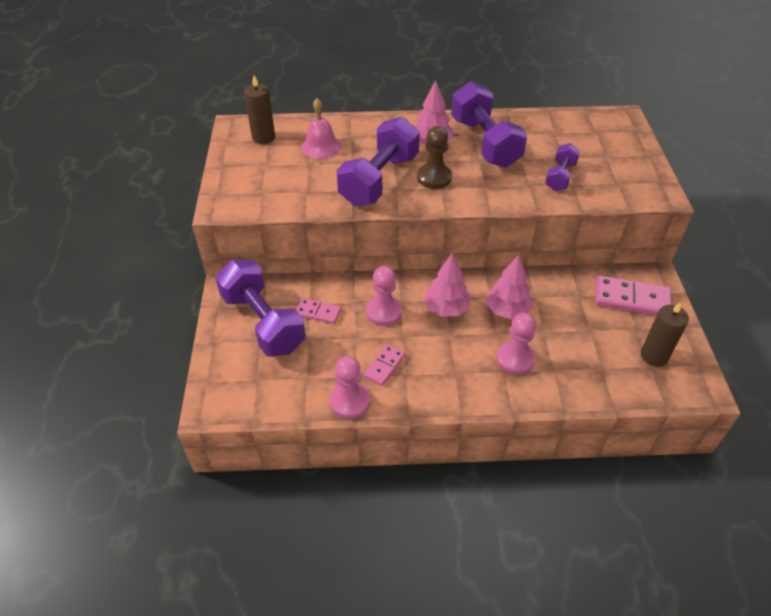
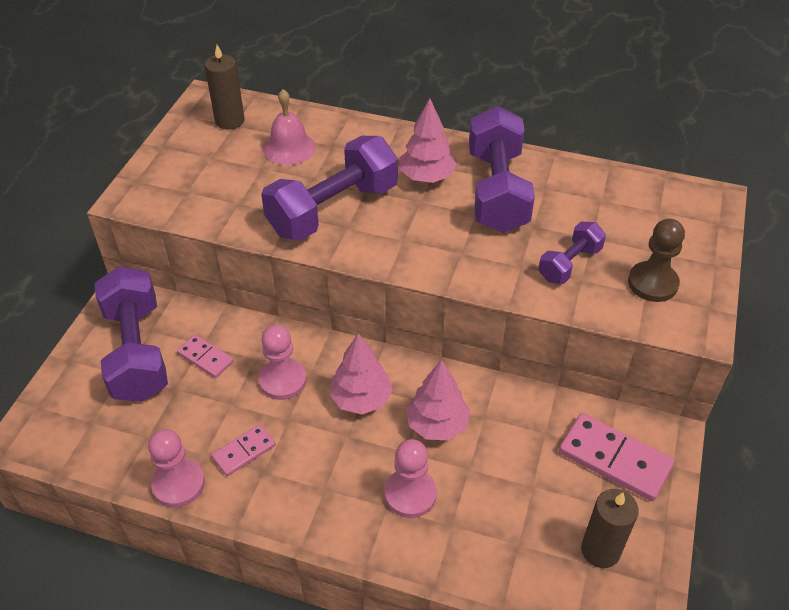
camera: 20 degrees right, 0 degrees up
(434, 178) = (402, 224): brown pawn -> brown pawn (652, 283)

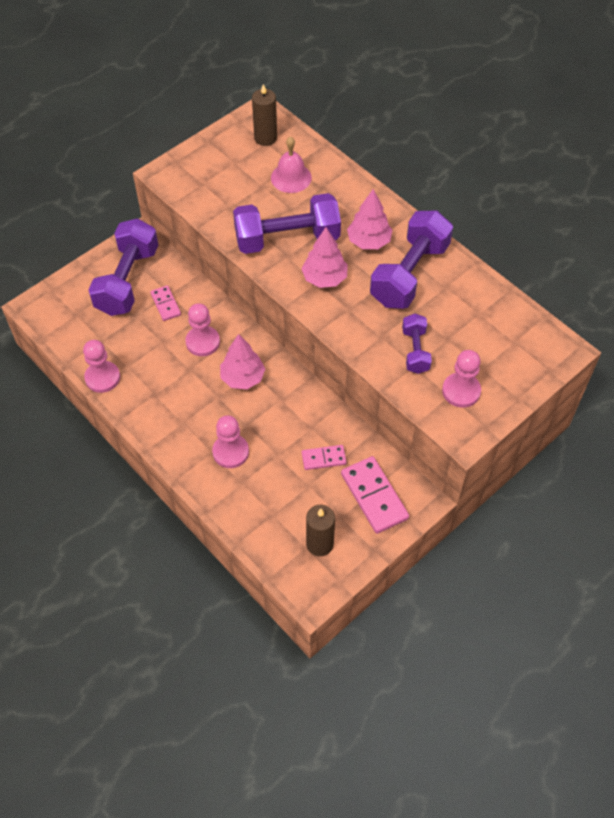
camera: 30 degrees right, 10 degrees up
(244, 451) = (151, 376): pink domino -> pink domino (323, 458)
(437, 424) = (278, 417): pink tree -> pink tree (324, 278)
(569, 264) = (415, 351): purple dumbbell -> purple dumbbell turned 75 degrees counterclockwise
(652, 283) = (461, 391): brown pawn -> pink pawn

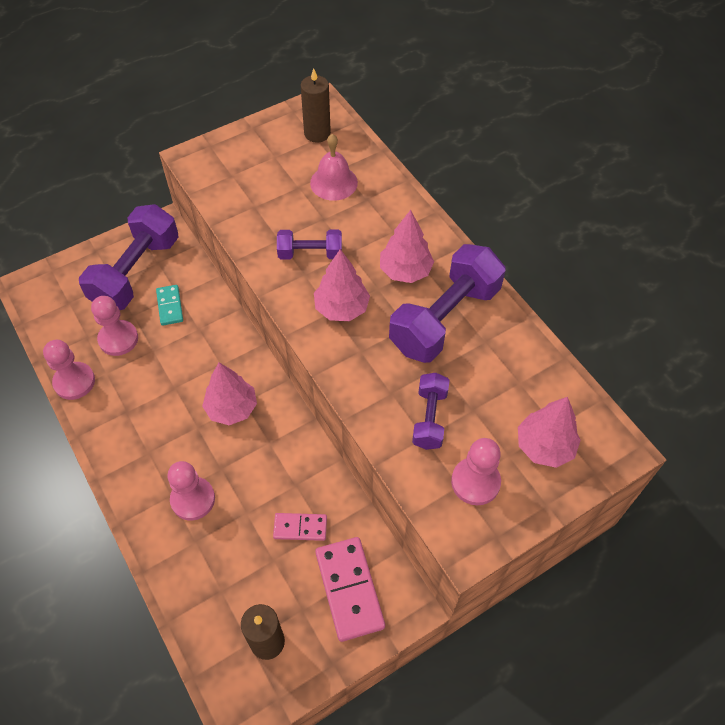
camera: 10 degrees right, 0 degrees up
(165, 304) = (170, 306): pink domino -> turquoise domino
(203, 342) = (198, 357): pink pawn -> pink pawn (118, 339)
(287, 239) = (310, 254): purple dumbbell -> purple dumbbell, size x0.53
(508, 357) = (544, 446): none -> pink tree

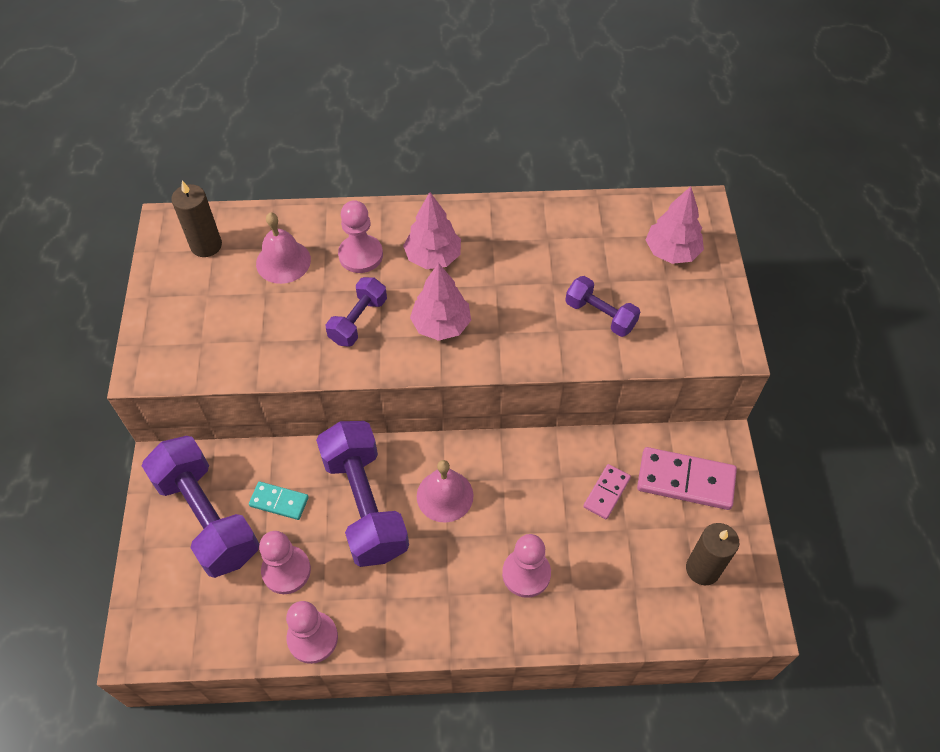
camera: 60 degrees left, 0 degrees up
(231, 408) = (445, 495): pink tree -> pink bell
(444, 318) = (505, 254): purple dumbbell -> purple dumbbell (365, 504)
(475, 482) = (678, 314): pink pawn -> pink pawn (360, 255)

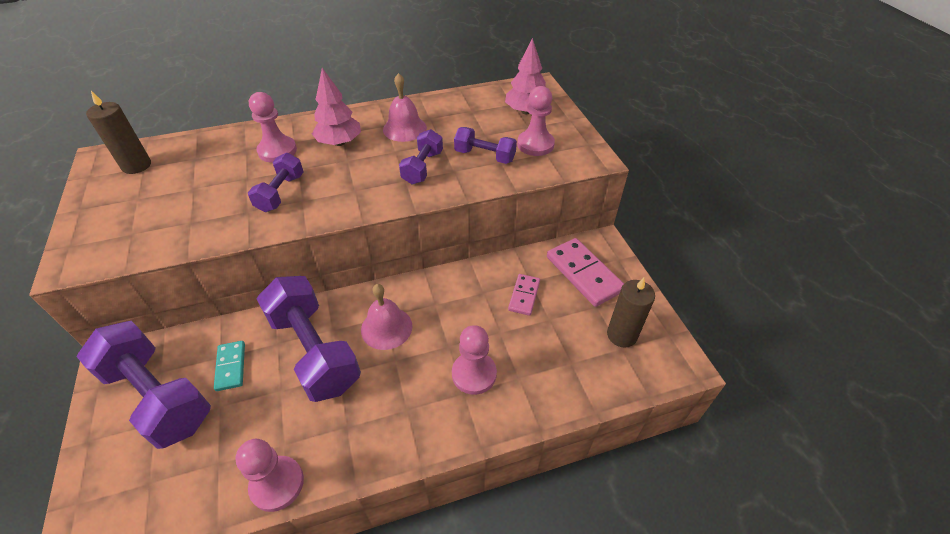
camera: 15 degrees left, 10 degrees down
(279, 502) = (231, 366): turquoise domino -> turquoise domino turned 75 degrees clockwise
(283, 261) = (208, 165): pink bell -> pink bell (404, 128)
(286, 570) = (243, 426): pink pawn -> pink pawn (535, 144)
(441, 325) = (354, 184): pink tree -> none
(523, 317) = (422, 167): none -> purple dumbbell
(685, 480) = (584, 274): pink domino -> pink domino turned 60 degrees clockwise

